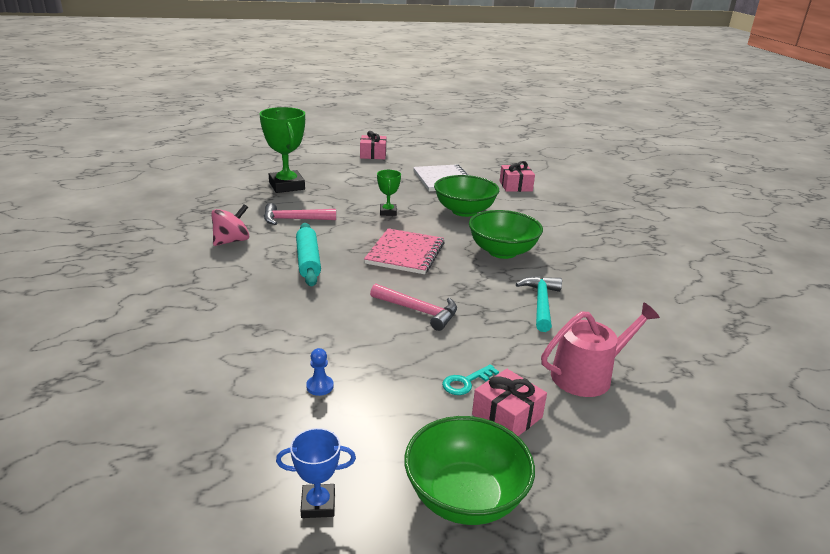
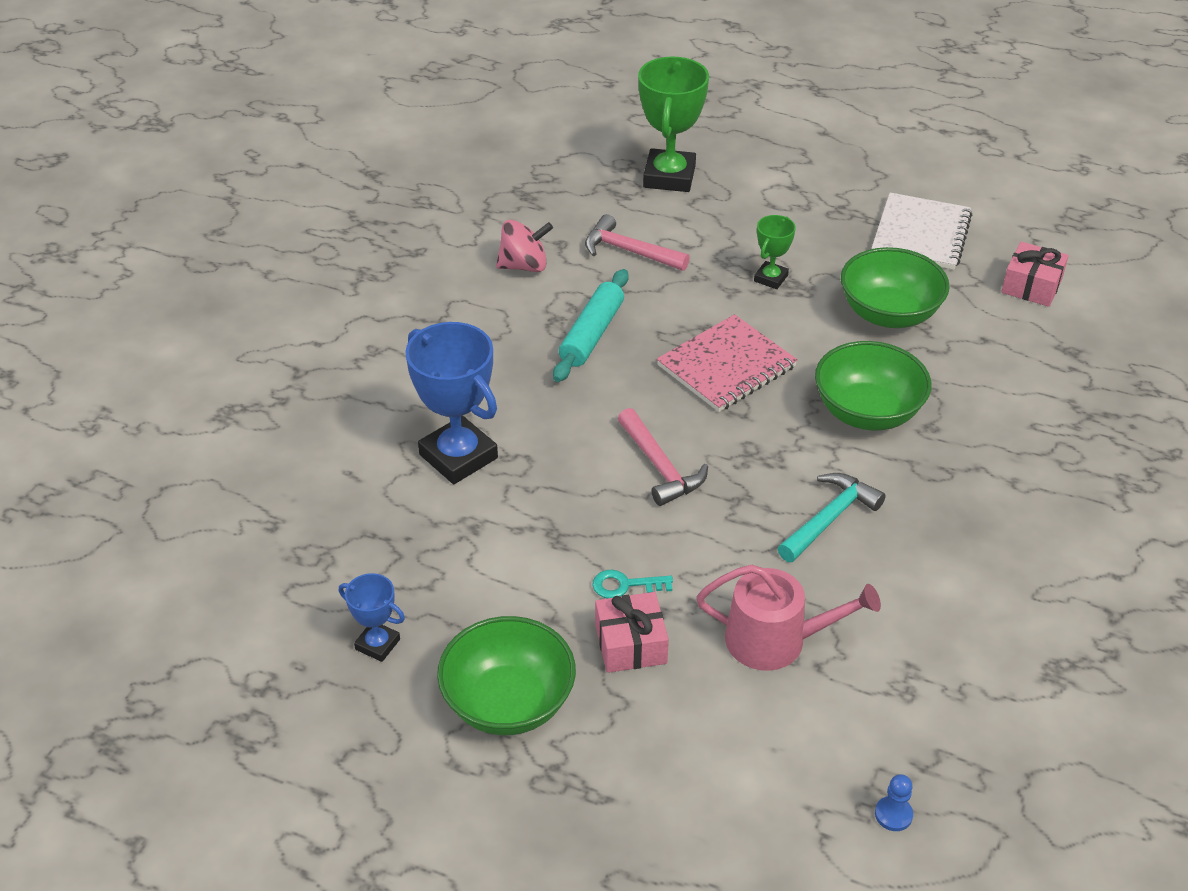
camera: 35 degrees right, 15 degrees up
(274, 350) = (458, 456): none -> blue trophy
(320, 386) = (470, 522): blue pawn -> blue pawn (893, 814)
(373, 154) = (858, 139): pink gift -> none

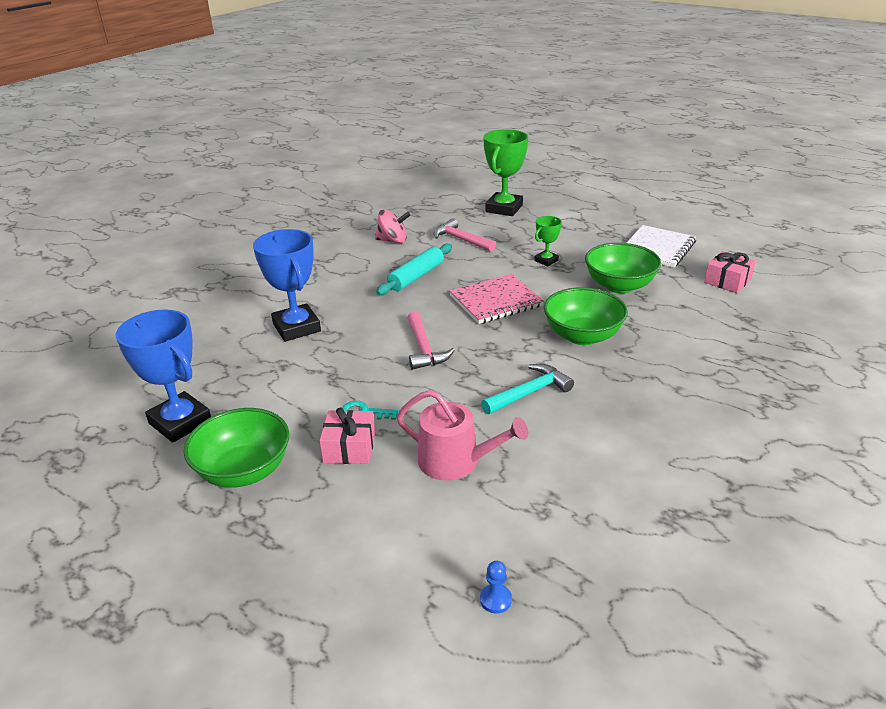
camera: 15 degrees right, 10 degrees down
(377, 644) = (180, 422): blue trophy -> blue trophy, size x1.94

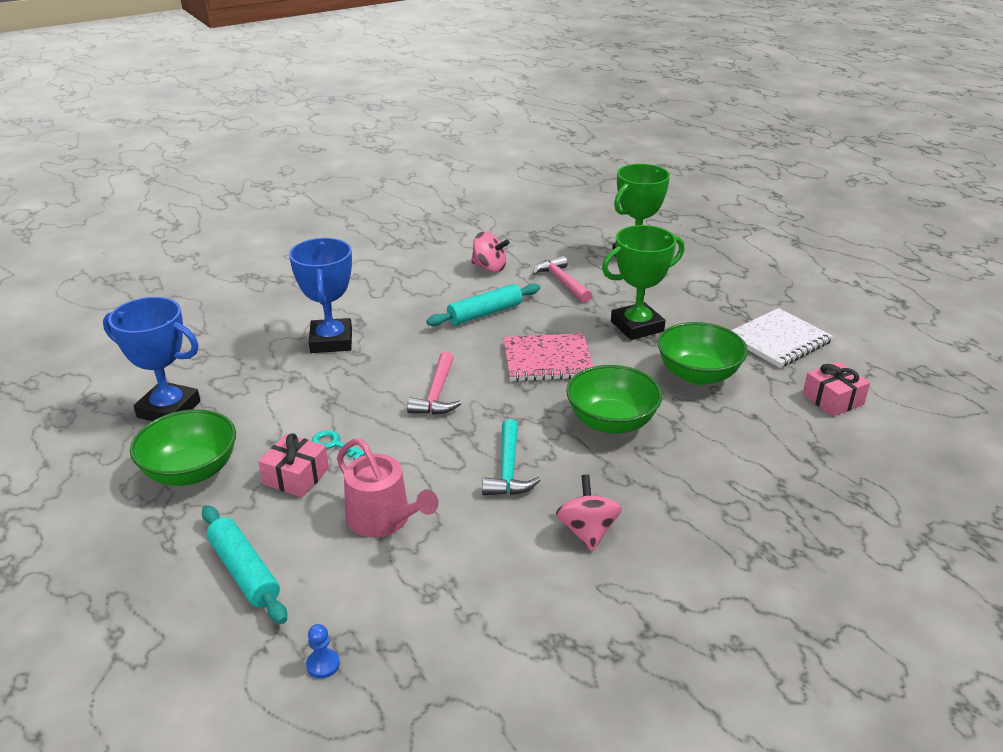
camera: 20 degrees right, 0 degrees up
(180, 422) = (169, 409): blue trophy -> blue trophy turned 45 degrees counterclockwise
(362, 543) = (244, 571): none -> turquoise rolling pin
(529, 393) = (508, 469): turquoise hammer -> turquoise hammer turned 105 degrees clockwise
(546, 260) = (637, 326): green trophy -> green trophy, size x1.94
(629, 423) = (587, 531): none -> pink spinning top

